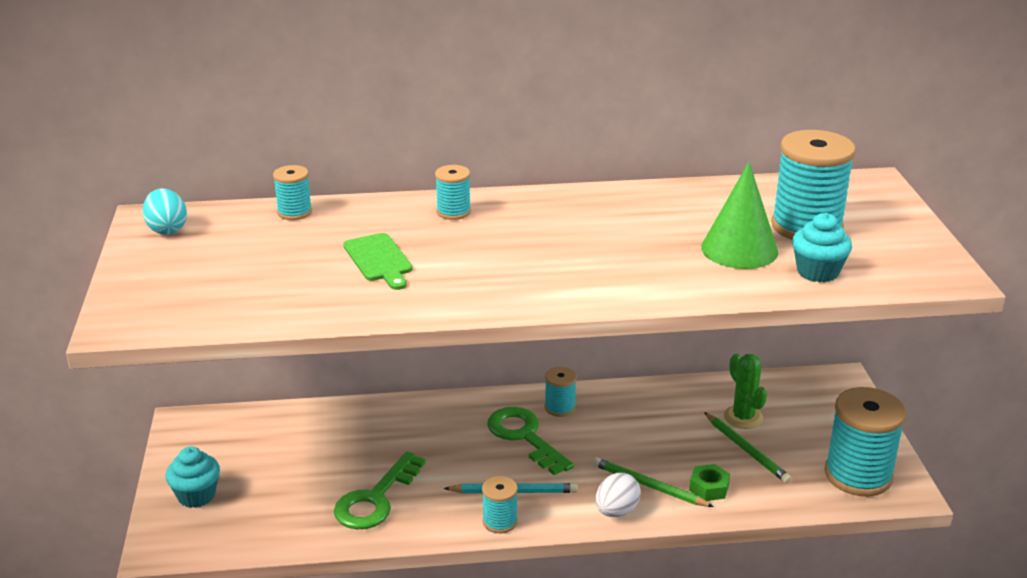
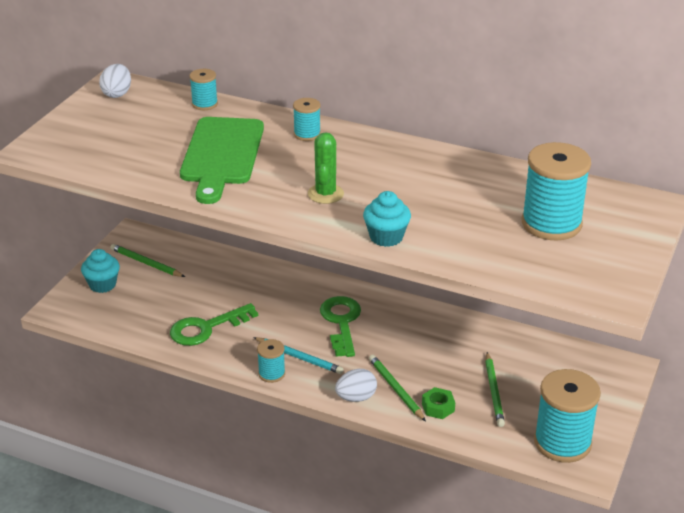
camera: 30 degrees right, 5 degrees up
(167, 229) = (117, 94): turquoise egg -> white egg
(232, 451) = (146, 263): none -> green pencil
(379, 260) = (222, 155): green cutting board -> green cutting board, size x1.89
(560, 408) = (385, 310): turquoise spool -> none
(739, 249) = (477, 225): green cone -> none
(743, 417) = (516, 367): green cactus -> green cactus (325, 194)
(817, 272) = (514, 261): turquoise cupcake -> turquoise cupcake (386, 237)

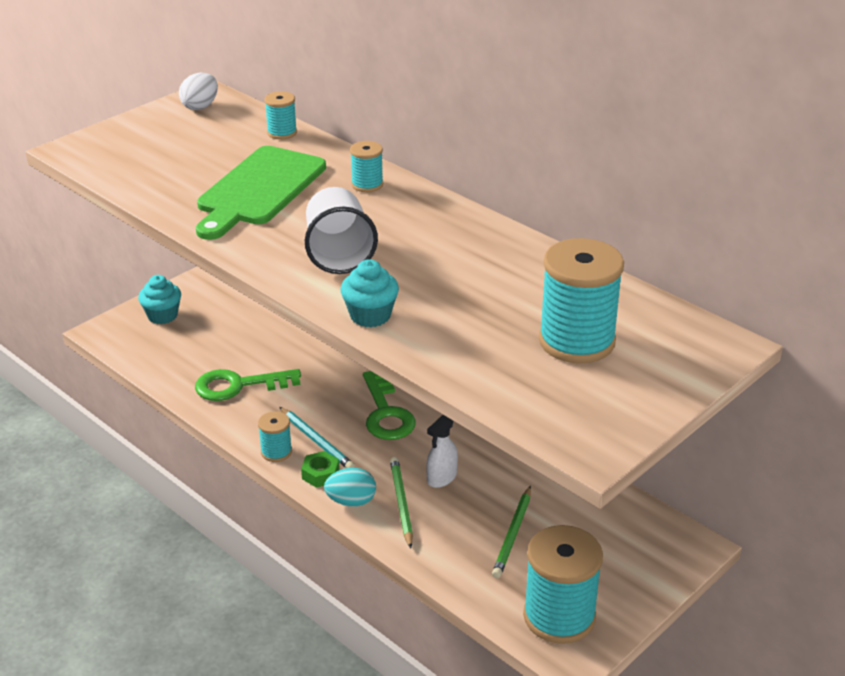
camera: 20 degrees right, 0 degrees up
(146, 263) = (219, 302): green pencil -> none
(325, 194) = (338, 254): green cactus -> white cup
(341, 322) = (386, 413): green key -> green key turned 150 degrees clockwise
(356, 397) = (351, 501): white egg -> turquoise egg
(415, 362) = (441, 478): none -> white spray bottle
(438, 407) = (436, 536): green nut -> green nut (320, 474)

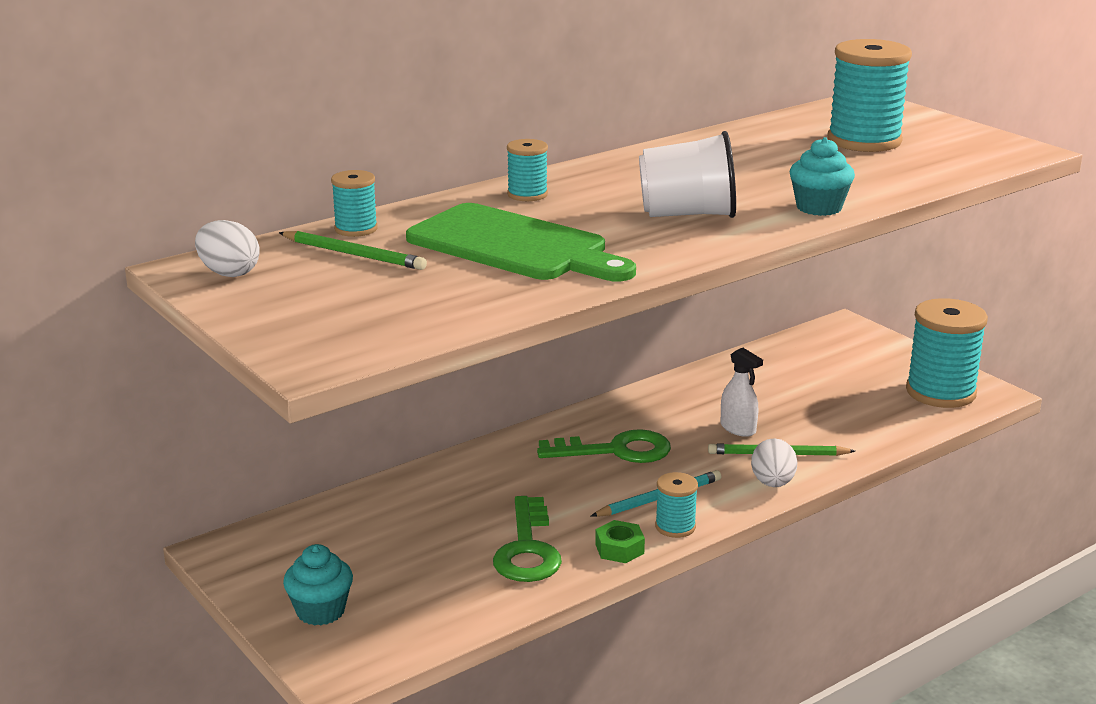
camera: 80 degrees left, 10 degrees down
(320, 474) = (722, 499): green nut -> green nut (619, 549)
(351, 501) = (772, 483): turquoise egg -> white egg
(513, 534) = (829, 401): green pencil -> green pencil (354, 254)

